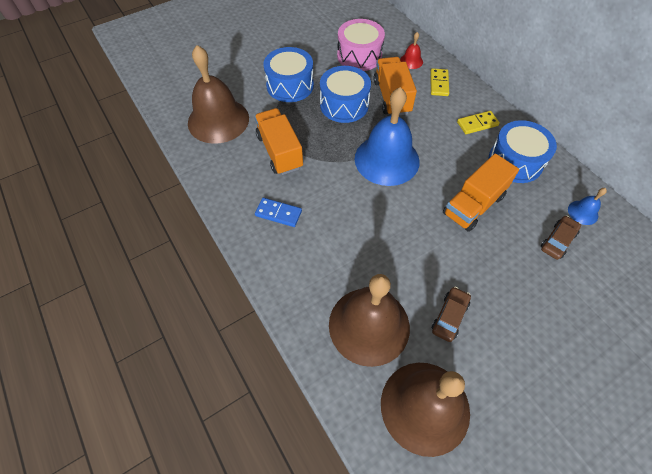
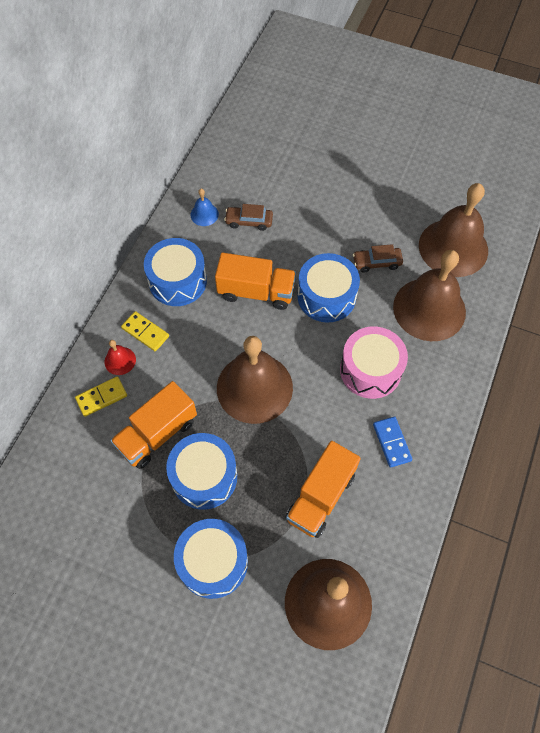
camera: 125 degrees left, 5 degrees up
(359, 56) = (103, 514): pink drum -> pink drum (370, 370)
(387, 159) = (254, 387): blue bell -> brown bell
(411, 61) = (76, 448): red bell -> red bell (120, 360)
(437, 251) = (326, 296): none -> blue drum

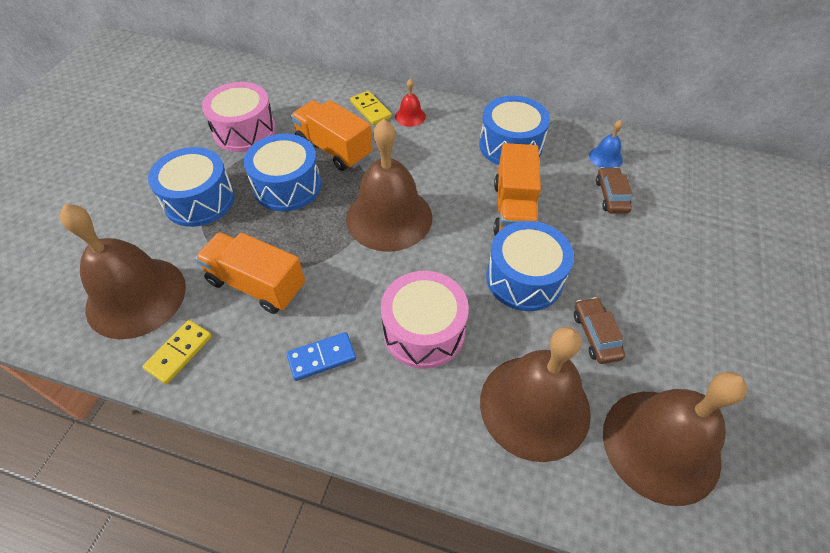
camera: 85 degrees right, 10 degrees down
(112, 527) = (244, 131): none -> pink drum
(145, 332) = (444, 129): yellow domino -> yellow domino (179, 352)

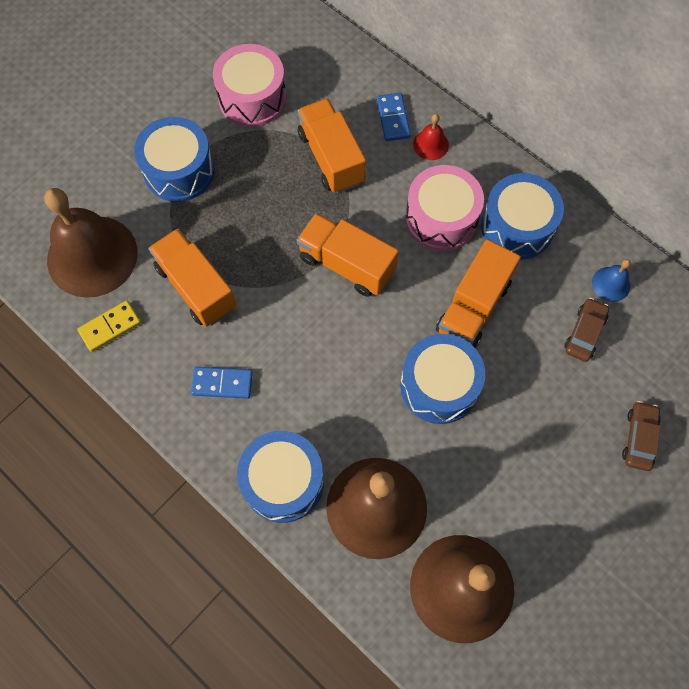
camera: 25 degrees right, 15 degrees up
(287, 186) = (266, 187): blue drum -> blue drum (283, 481)
(370, 109) = (393, 118): yellow domino -> blue domino
(389, 217) = (347, 264): brown bell -> orange truck
(424, 331) = (319, 397): pink drum -> pink drum (441, 218)
(595, 335) = (470, 470): brown car -> brown car (639, 438)

